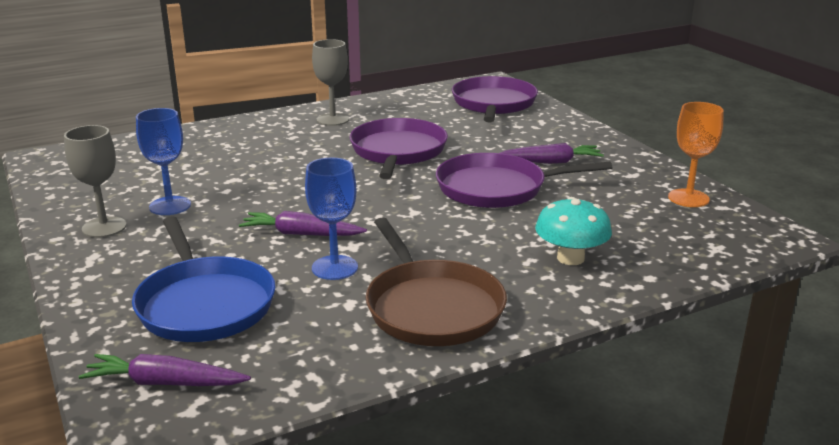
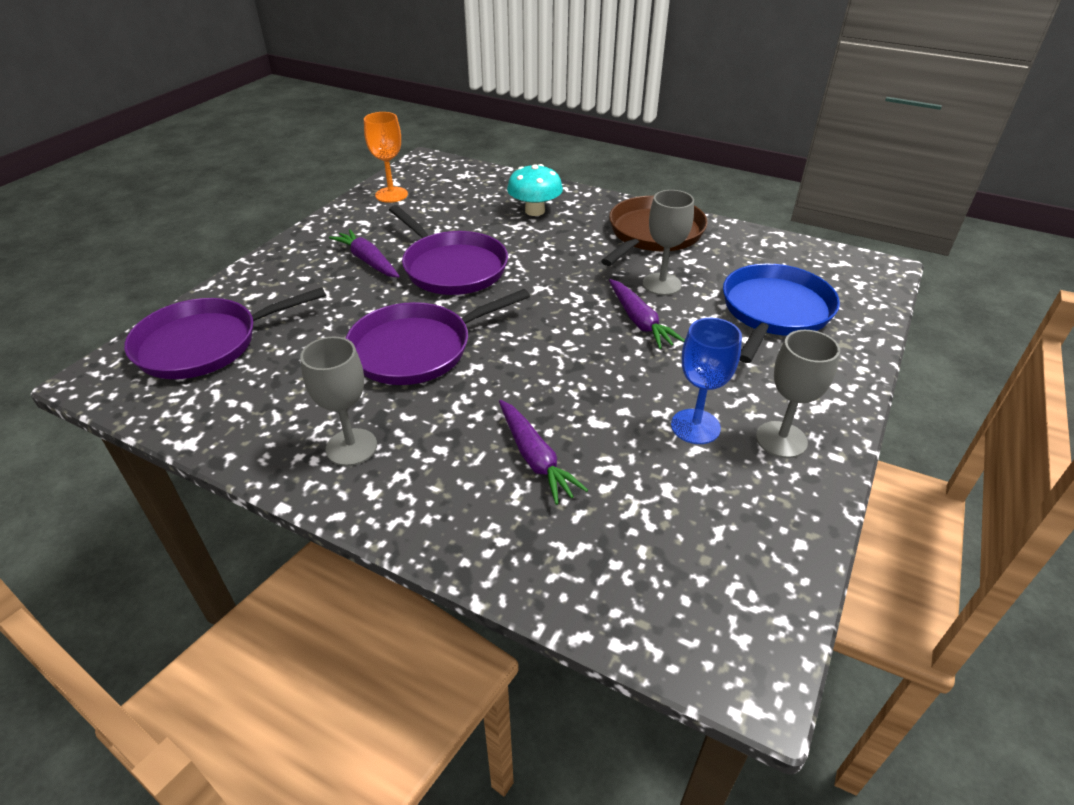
camera: 125 degrees left, 15 degrees up
(165, 383) = (845, 281): purple carrot -> purple carrot (535, 458)
(334, 268) = (661, 284): blue goblet -> grey goblet

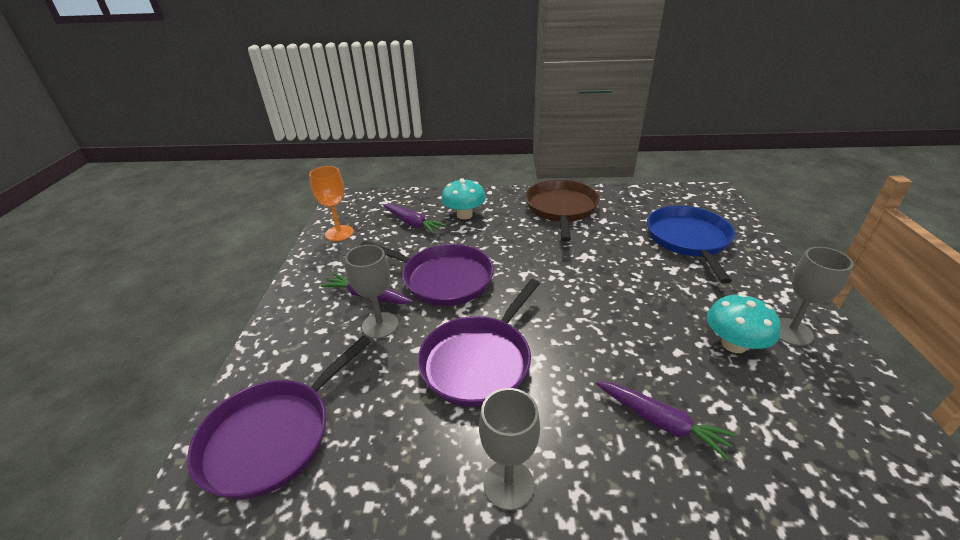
camera: 25 degrees left, 5 degrees down
(639, 321) = (617, 276): purple carrot -> purple carrot (412, 223)
(661, 284) = (603, 243): grey goblet -> grey goblet (380, 325)
(695, 426) = (733, 344): blue goblet -> turquoise mushroom

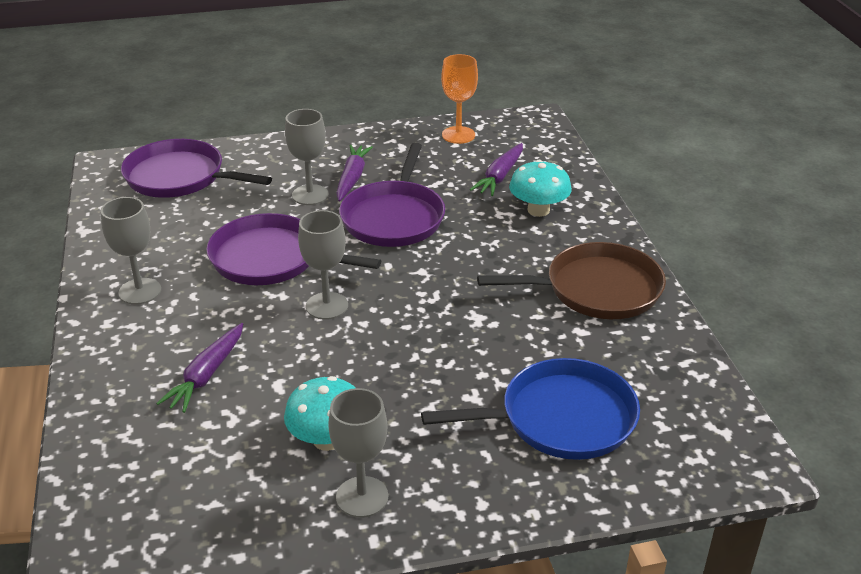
camera: 75 degrees right, 0 degrees up
(561, 329) = (327, 306): none -> grey goblet

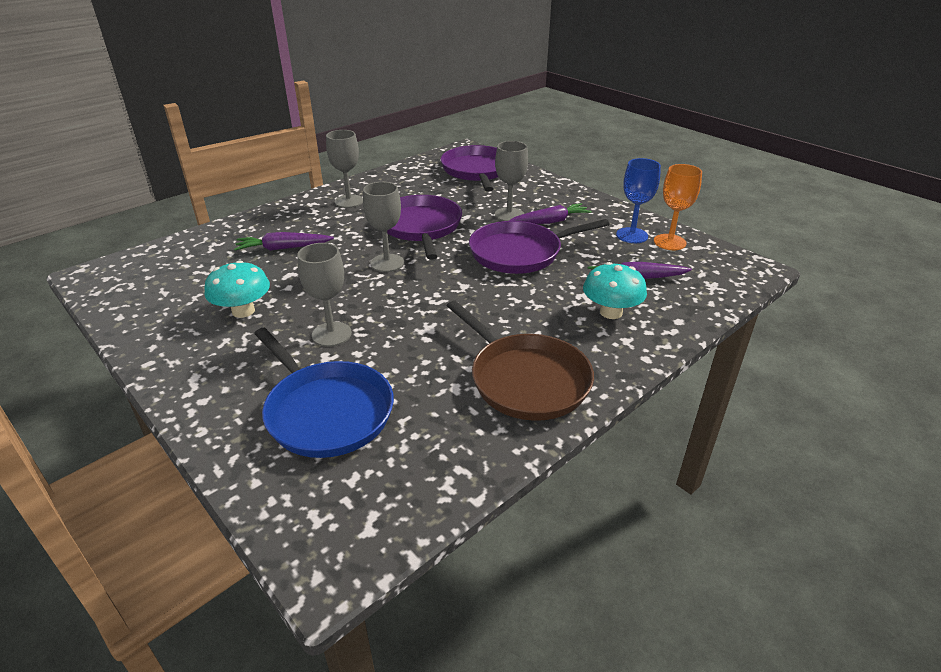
camera: 60 degrees right, 0 degrees up
(362, 497) = (190, 344): grey goblet -> grey goblet (331, 334)
(427, 147) = (632, 235): none -> blue goblet

